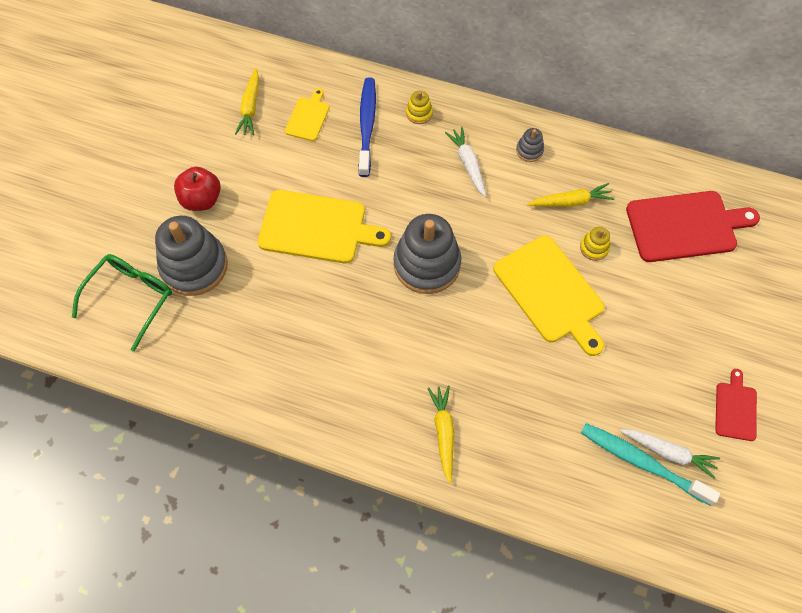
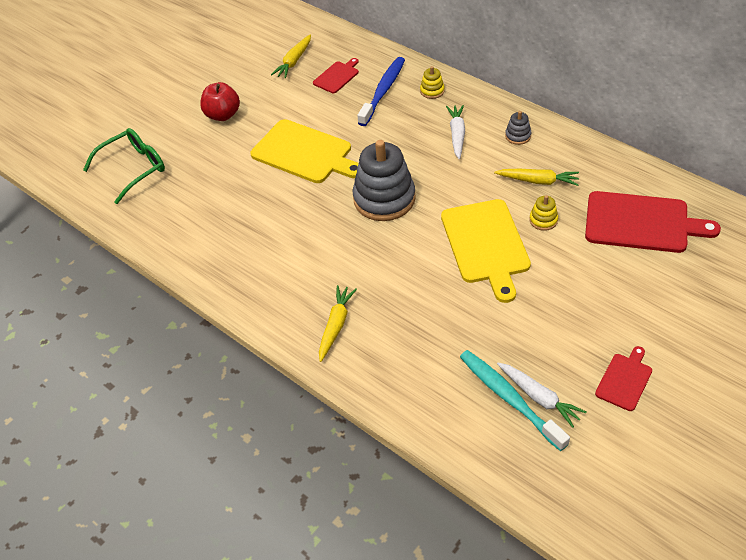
camera: 25 degrees right, 15 degrees down
(194, 266) = (193, 158): grey stacking toy -> none
(308, 117) = (337, 76): yellow cutting board -> red cutting board

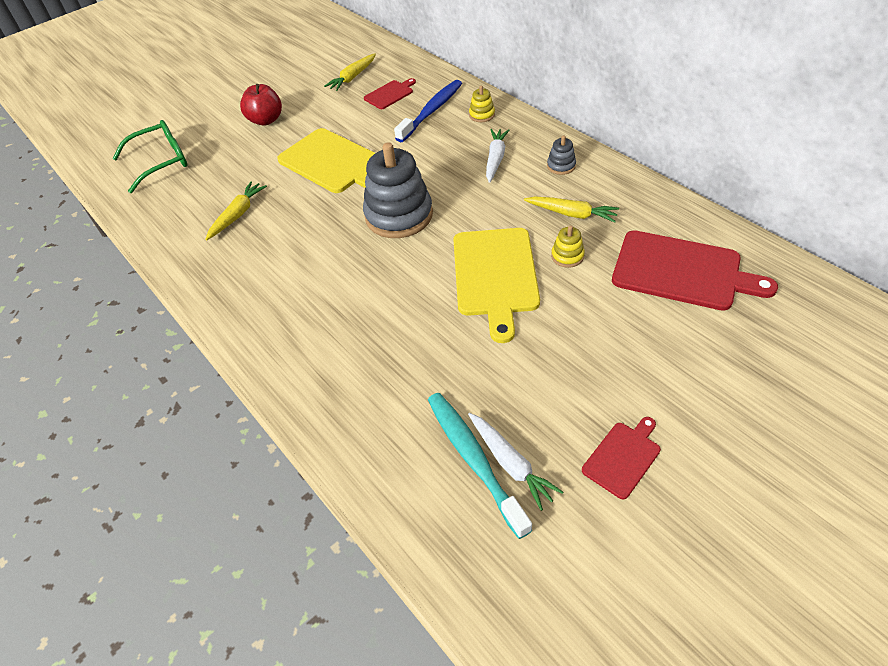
camera: 10 degrees right, 0 degrees up
(336, 325) = (302, 344): yellow carrot -> yellow carrot (238, 215)

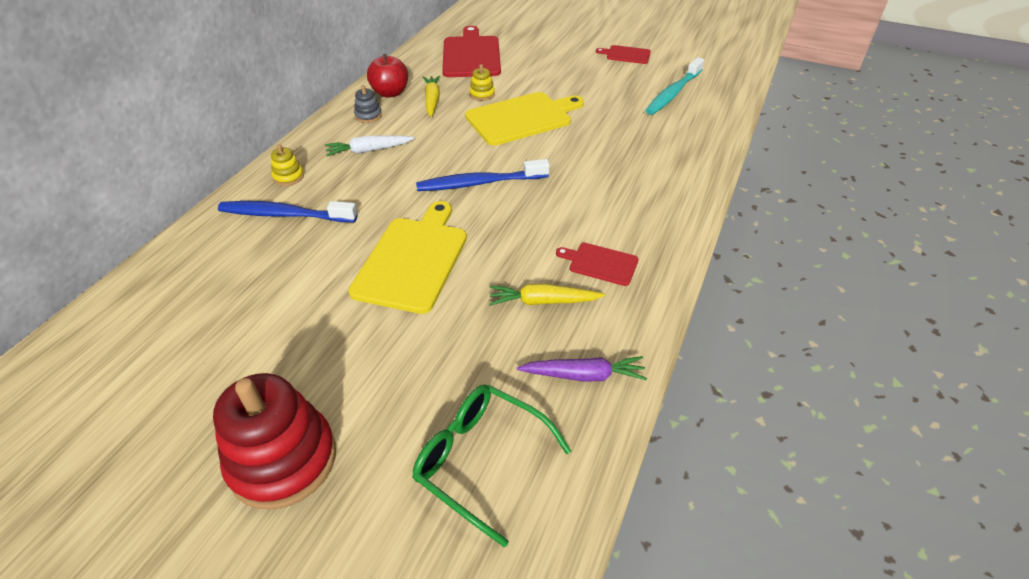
camera: 120 degrees left, 5 degrees down
(166, 215) = (583, 375): none -> purple carrot
(229, 102) = (283, 460): none -> red stacking toy
(266, 120) = (332, 374): red apple -> red apple (390, 93)
(352, 77) = (196, 319): yellow carrot -> none
(390, 94) = (245, 263): red cutting board -> red cutting board (600, 263)
(399, 215) = (479, 183): grey stacking toy -> blue toothbrush
(510, 463) = (663, 82): white carrot -> none

